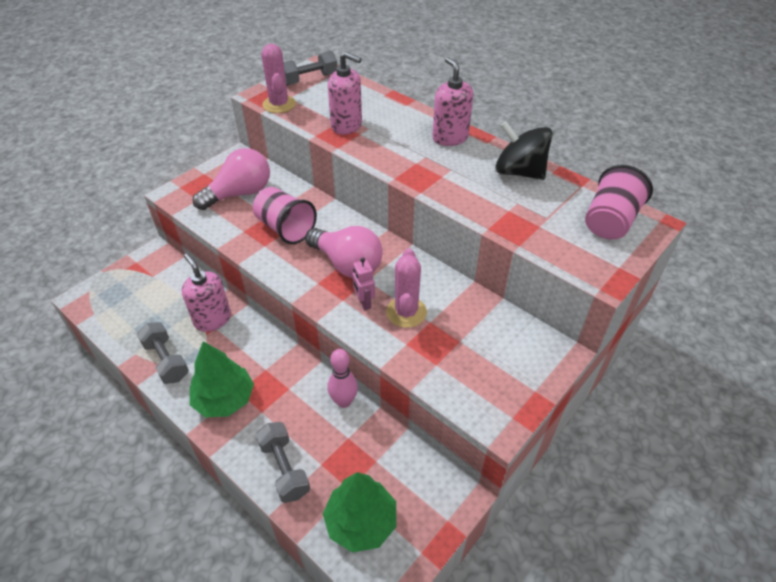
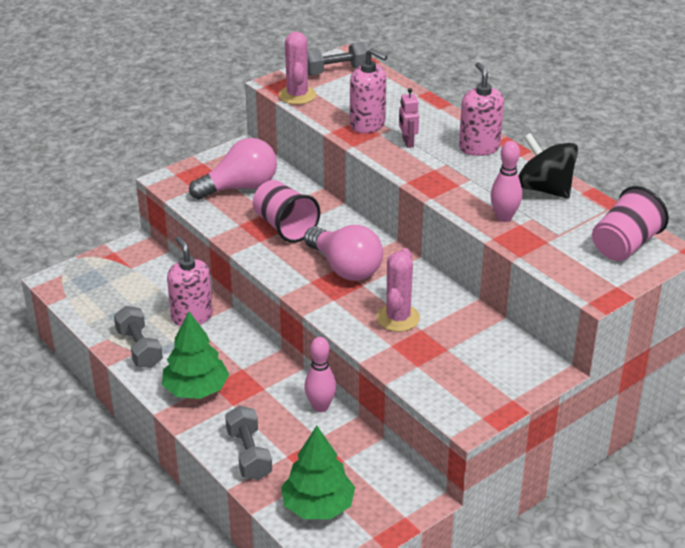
camera: 10 degrees right, 10 degrees down
(364, 303) = (355, 305): pink robot -> pink robot (407, 143)
(492, 205) = (504, 217): none -> pink bowling pin

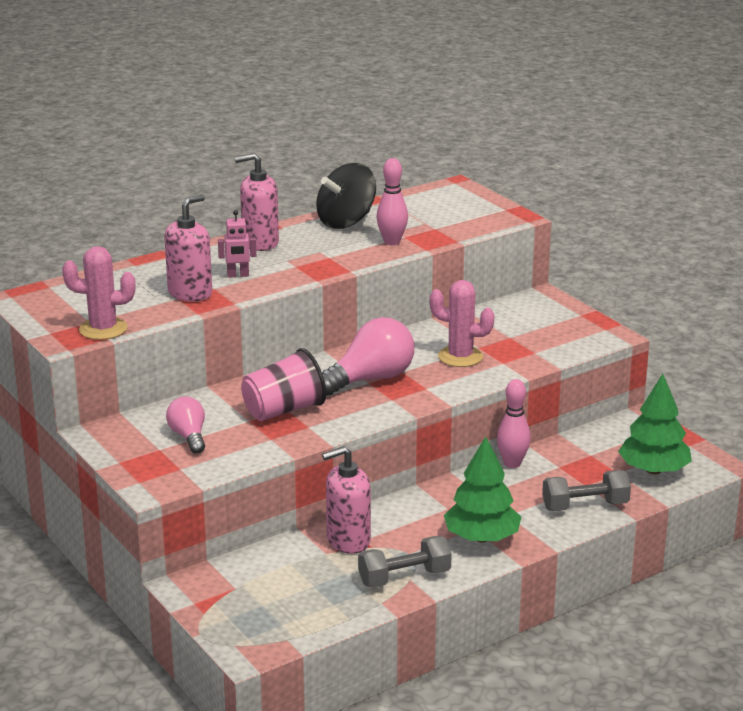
camera: 85 degrees left, 10 degrees down
(240, 187) = (189, 437): pink light bulb -> pink light bulb, size x0.59
(336, 71) = (52, 305): grey dumbbell -> none
(624, 245) = (445, 200): pink cup -> none

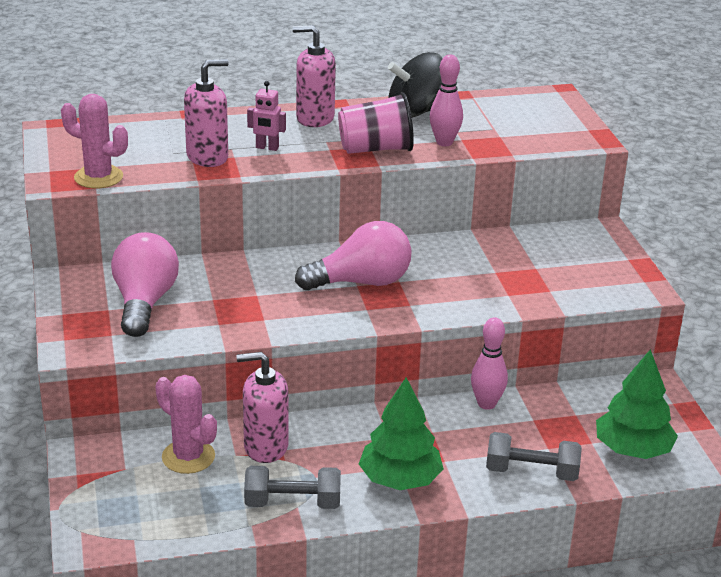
camera: 20 degrees right, 5 degrees up
(189, 437) = (144, 303): pink light bulb -> pink light bulb, size x1.70
(283, 410) = (253, 296): pink cup -> pink cup (375, 149)
(460, 357) = (469, 278): pink cactus -> pink cactus (188, 457)

